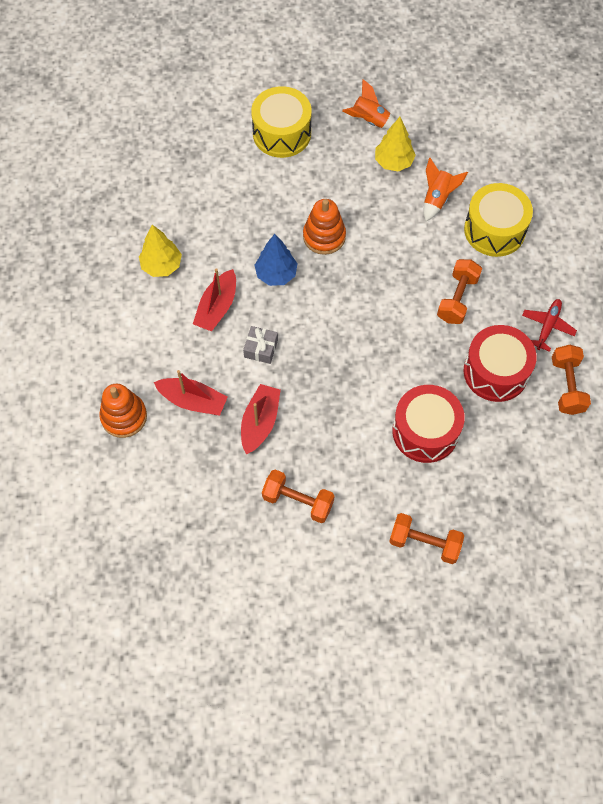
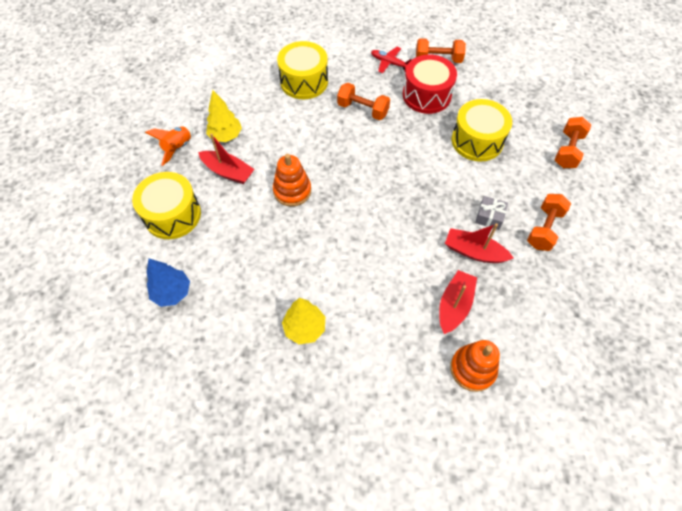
camera: 85 degrees left, 5 degrees down
(217, 307) = (356, 280): red boat -> red boat (228, 172)
(261, 348) = (401, 247): grey gift -> grey gift (489, 217)
(276, 274) = (326, 230): blue tree -> blue tree (172, 292)
(425, 431) = (477, 141): red drum -> yellow drum
(437, 198) = (268, 112): orange rocket -> none

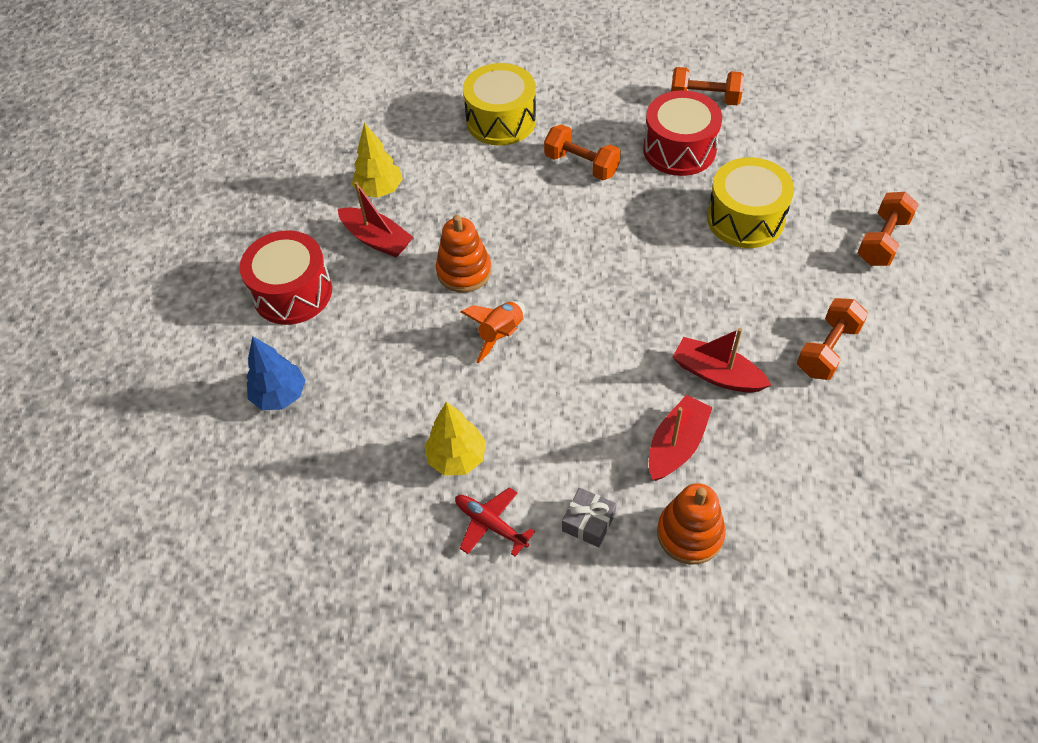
camera: 10 degrees right, 5 degrees down
(172, 215) = (292, 292): yellow drum -> red drum
(178, 148) = (311, 203): orange rocket -> orange rocket (501, 335)
(390, 63) = (631, 101): red plane -> red plane (491, 524)
(489, 217) = (747, 327): grey gift -> grey gift (588, 522)

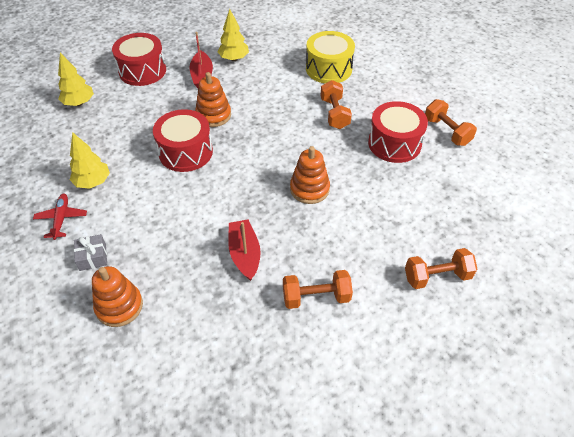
camera: 45 degrees right, 5 degrees down
(280, 395) = (79, 103): blue tree -> yellow tree
(501, 335) = (185, 152): orange rocket -> red drum
(675, 261) = (309, 189): none -> orange stacking toy
(676, 445) = (176, 265): red boat -> none
(745, 219) = (376, 201): yellow drum -> none

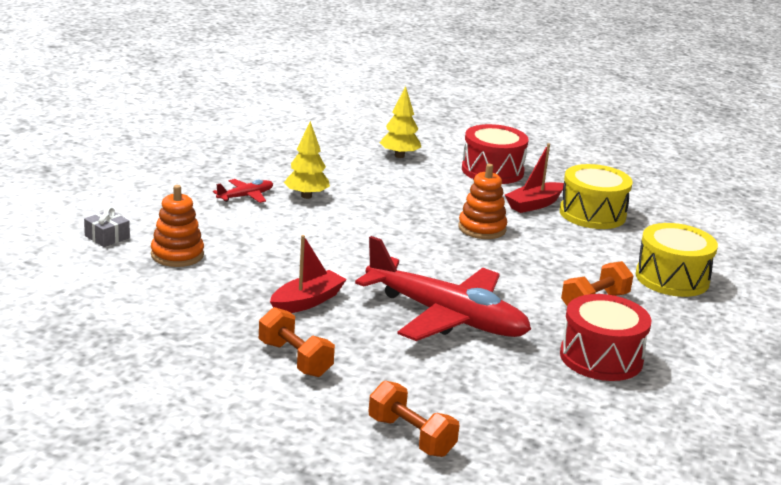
camera: 55 degrees right, 25 degrees down
(92, 257) = (218, 225): grey gift -> grey gift (107, 237)
(185, 152) = (406, 229): red drum -> none
(234, 59) = (592, 214): yellow tree -> yellow drum
(309, 189) = (445, 316): orange stacking toy -> red plane
(446, 132) = (682, 395): orange dumbbell -> none

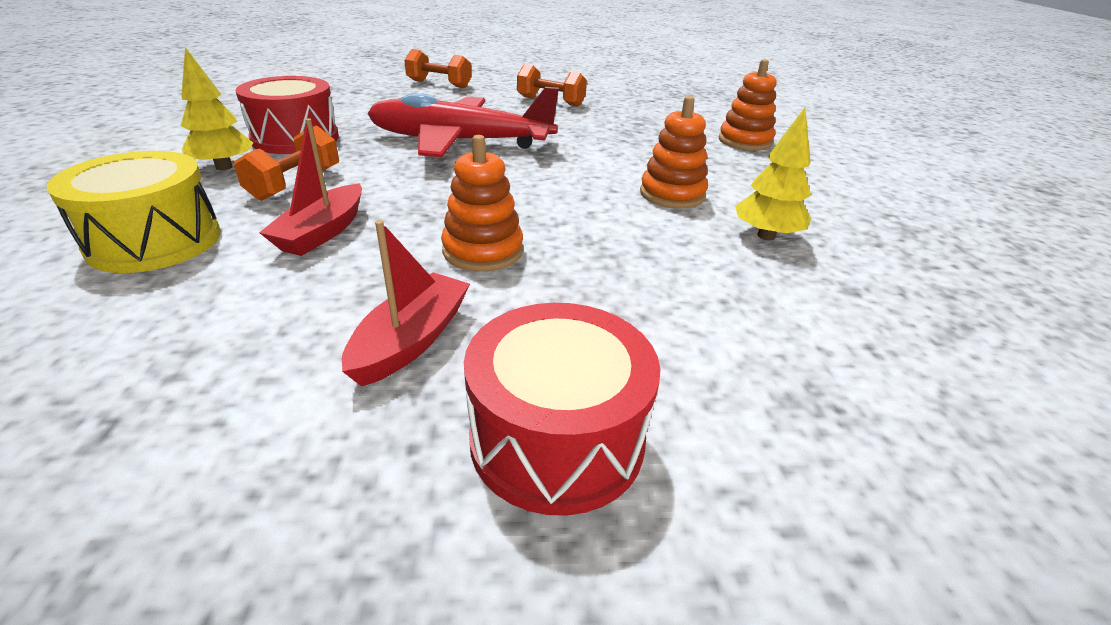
camera: 155 degrees right, 10 degrees up
(107, 237) = (822, 142): grey gift -> none
(245, 196) = (821, 214): red plane -> none
(307, 301) = (590, 131): red boat -> red boat (322, 232)
(324, 230) = (672, 194): none -> orange stacking toy
(399, 156) = (795, 406): yellow tree -> yellow tree (224, 167)
(592, 214) = (274, 354): yellow drum -> none

